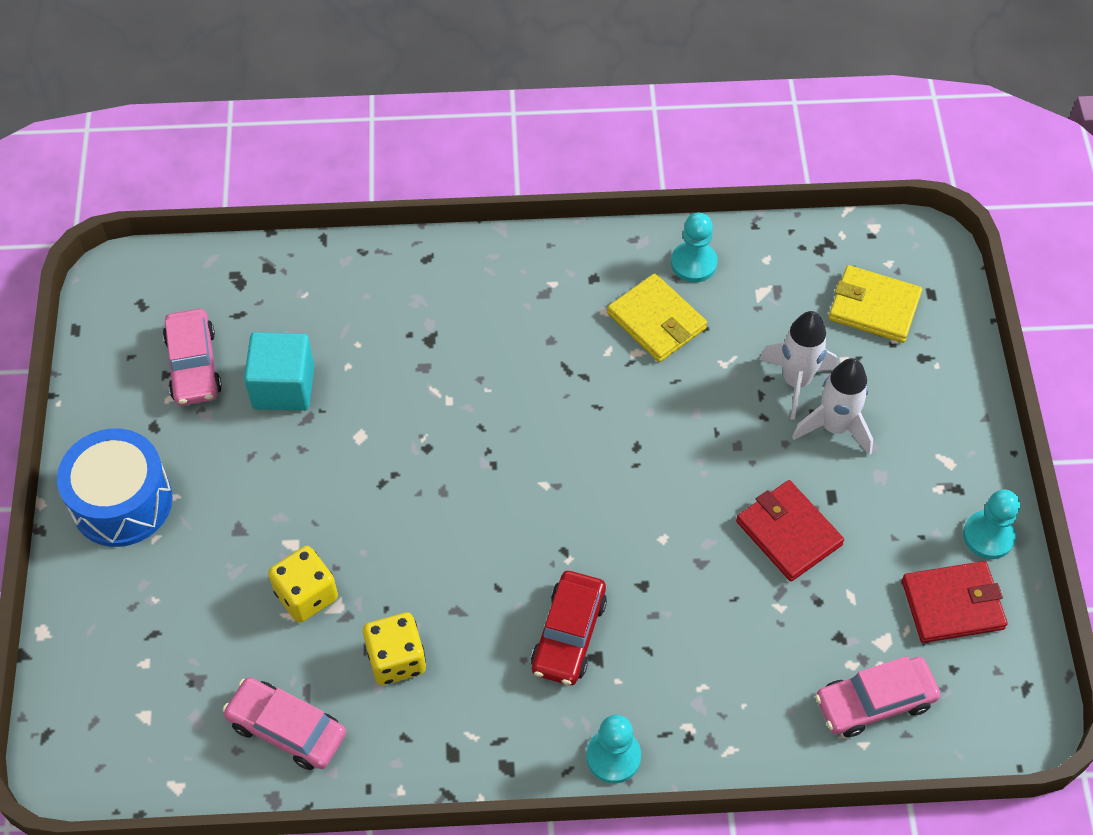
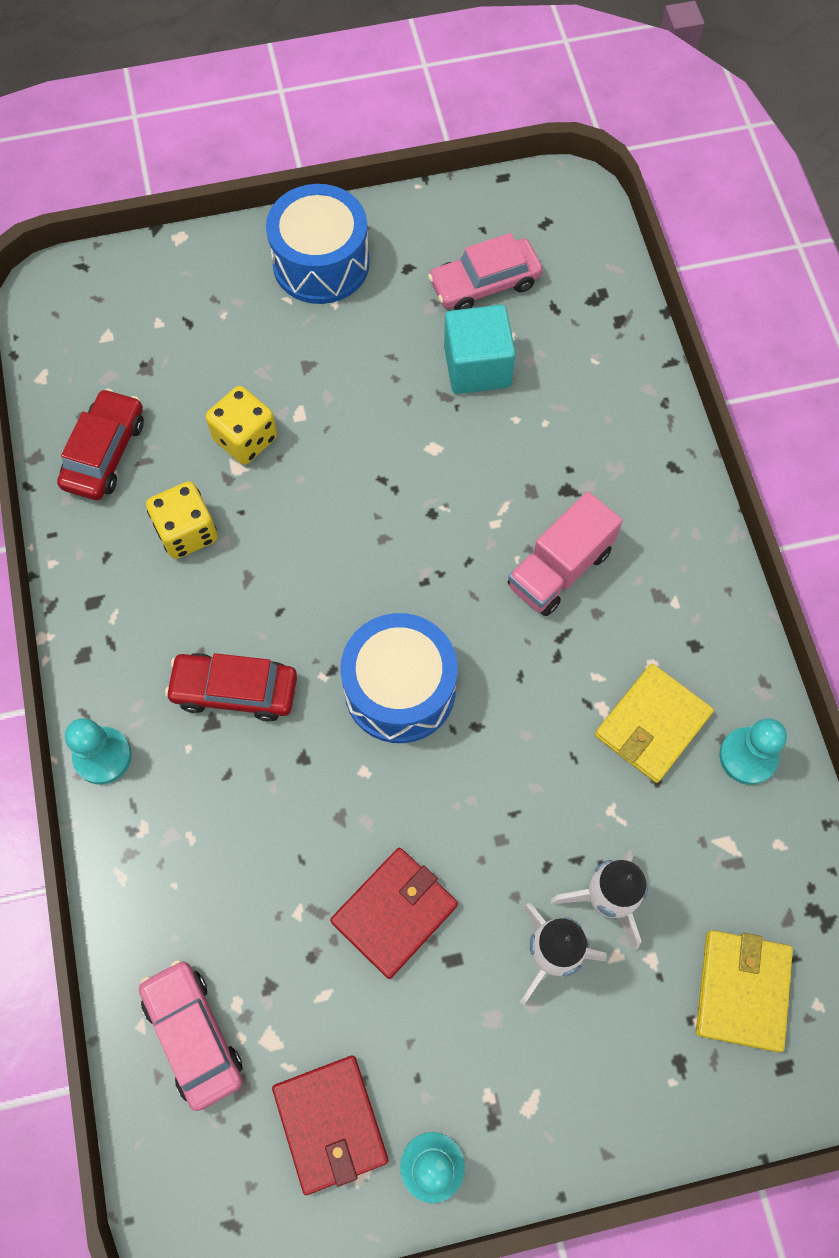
camera: 80 degrees right, 10 degrees up
(287, 729) = (105, 453): pink car -> red car
(504, 359) = (559, 569): none -> pink truck
(592, 499) = (400, 689): none -> blue drum

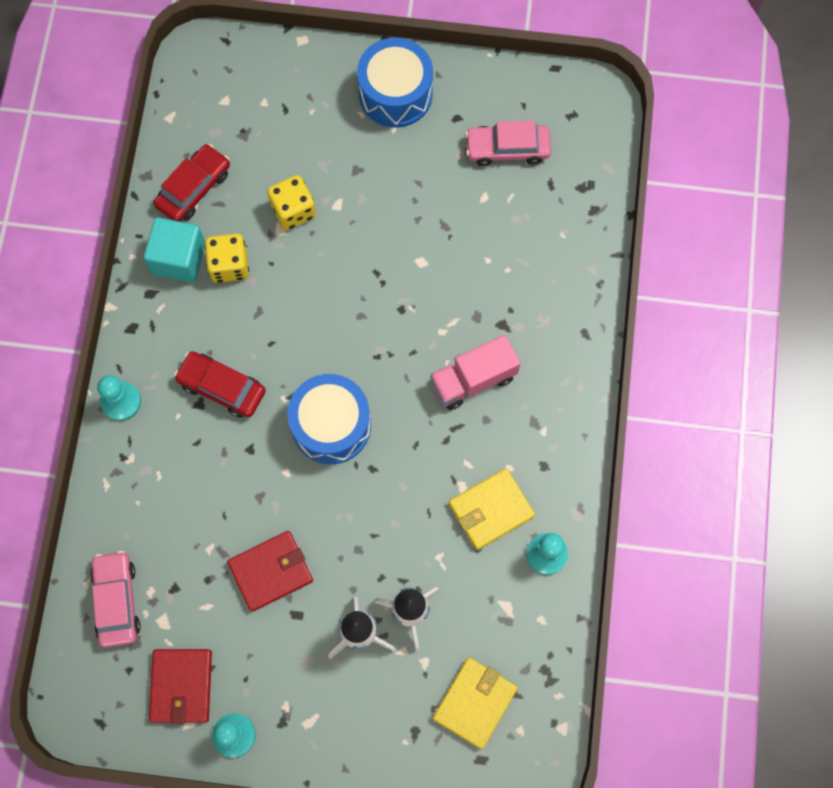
camera: 20 degrees right, 5 degrees up
(477, 367) = (476, 211): turquoise cube -> turquoise cube (179, 259)

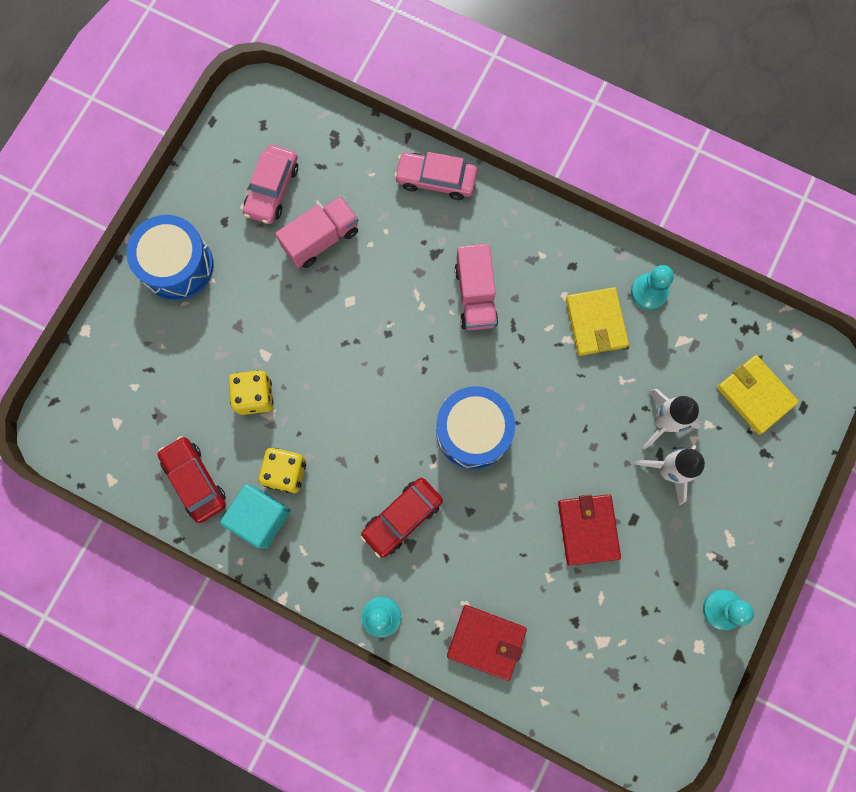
camera: 70 degrees left, 5 degrees up
(117, 601) = (569, 678): pink car -> pink car (436, 179)
(181, 686) = (665, 643): red wallet -> red wallet (486, 641)
(474, 212) = (321, 239): none -> pink truck

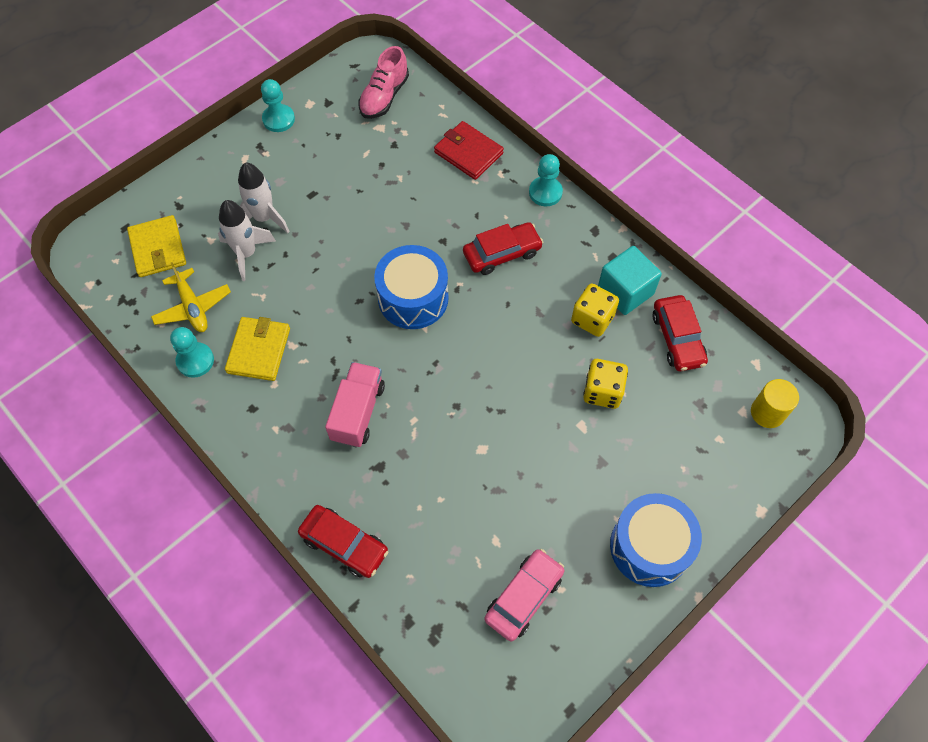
camera: 160 degrees left, 15 degrees down
(92, 429) = (767, 412): none -> yellow cylinder
(321, 239) = (489, 522): pink truck -> none
(436, 179) = (344, 544): pink car -> red car
(588, 529) = (352, 199): red wallet -> none
(617, 690) = (384, 97): none -> pink shoe
(683, 344) = (192, 307): none -> yellow plane

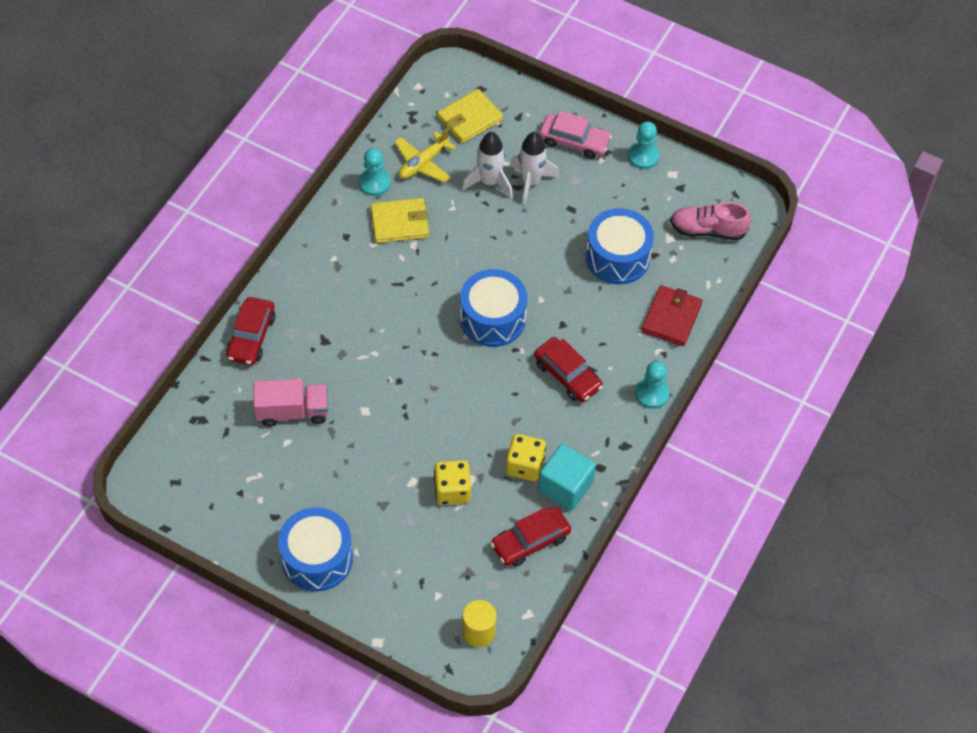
camera: 70 degrees right, 5 degrees down
(358, 412) = (368, 311): pink truck -> pink truck (292, 411)
(384, 173) = (617, 257): none -> blue drum
(524, 597) = (245, 474): pink car -> pink car (574, 141)

